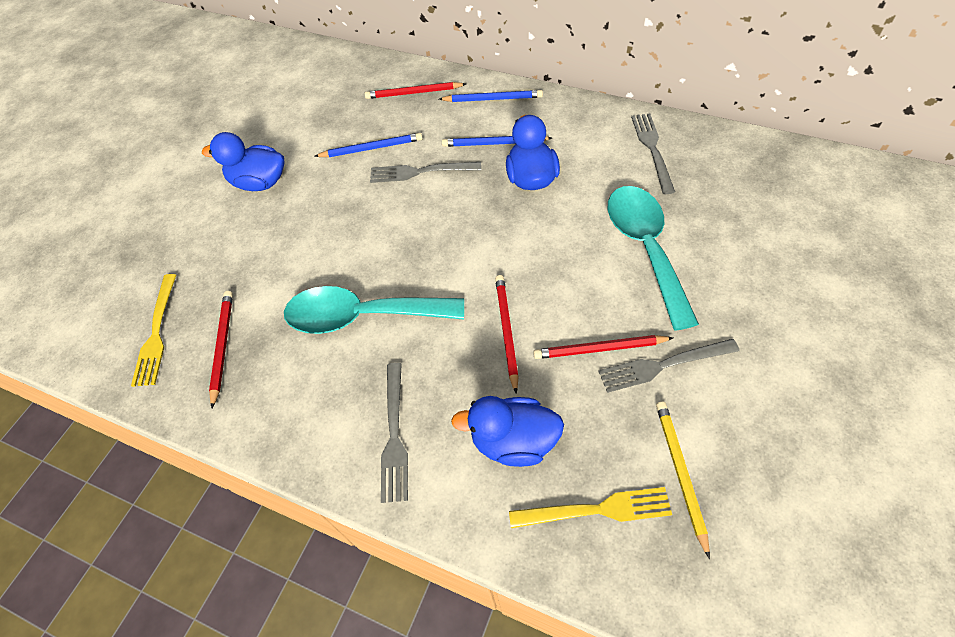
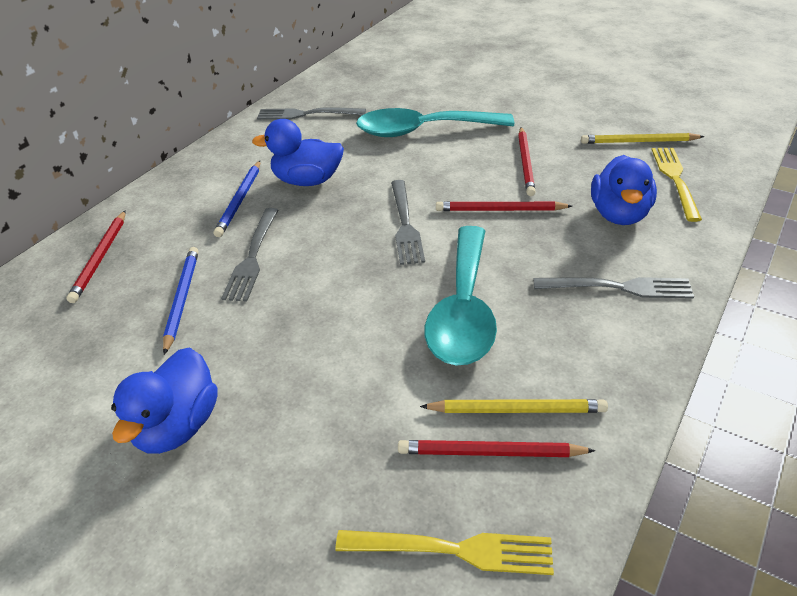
camera: 85 degrees left, 15 degrees down
(258, 360) = (516, 409): none -> yellow pencil
(493, 99) = (164, 196): blue pencil -> none
(662, 365) = (544, 137): grey fork -> grey fork (405, 225)

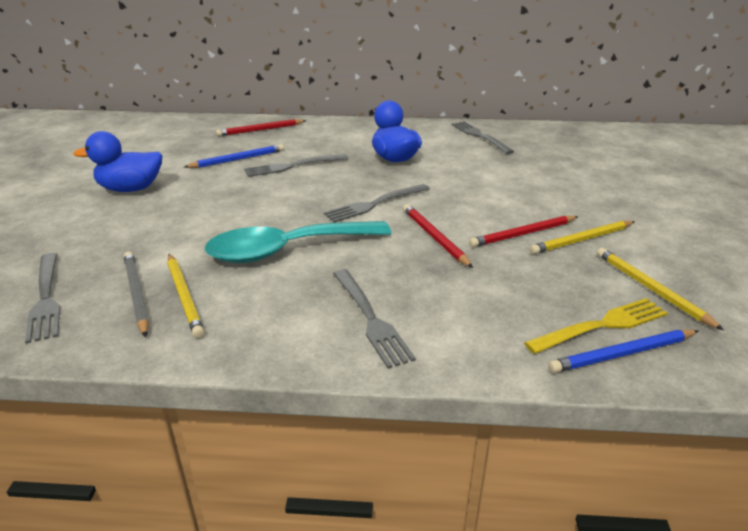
camera: 60 degrees right, 10 degrees down
(240, 200) = (349, 146): blue pencil -> blue pencil (622, 354)
(423, 131) = (515, 180): turquoise spoon -> none
(454, 550) = (46, 299): yellow fork -> grey fork
(490, 453) = (136, 294): red pencil -> grey pencil
(553, 141) = (582, 240): none -> yellow pencil
(619, 214) = (492, 299): blue duck -> none

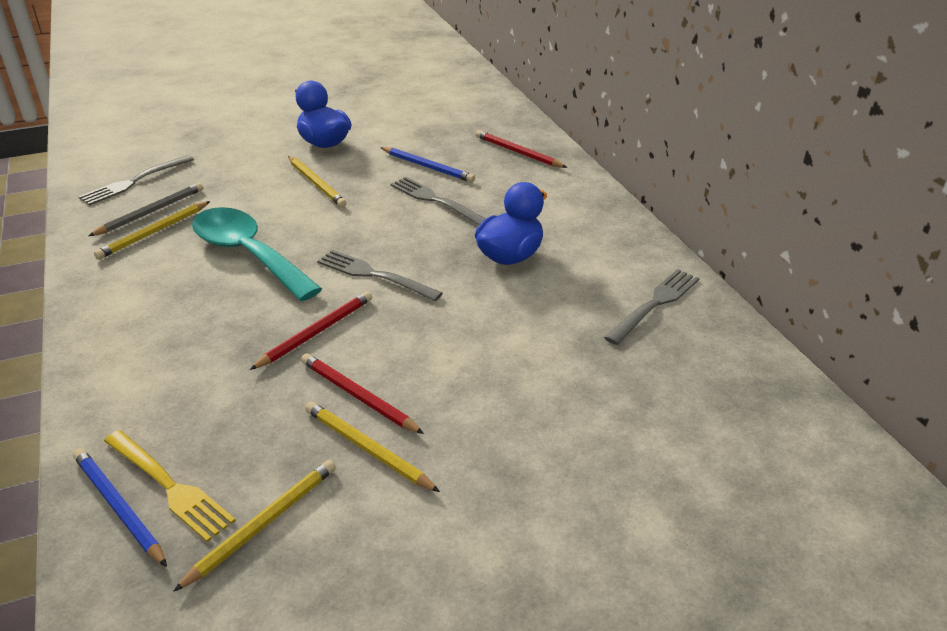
camera: 65 degrees right, 5 degrees up
(202, 203) = (316, 183): none -> yellow pencil
(371, 319) = (144, 331): grey fork -> none

